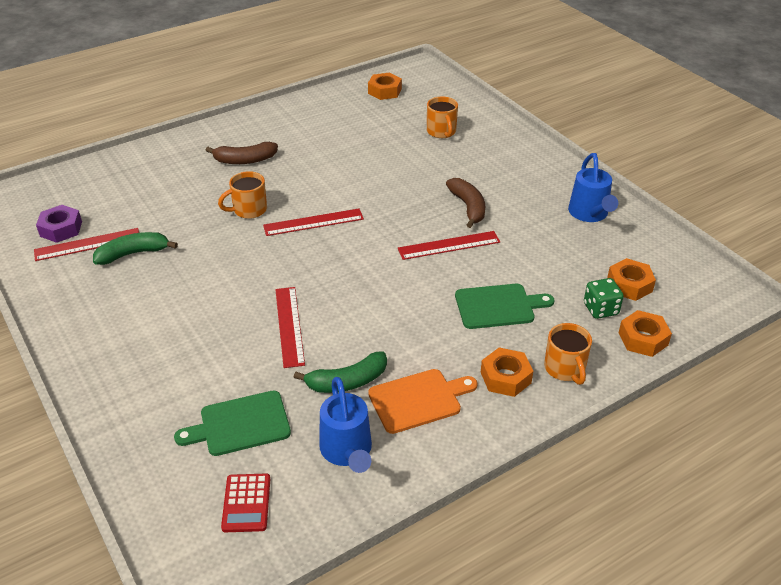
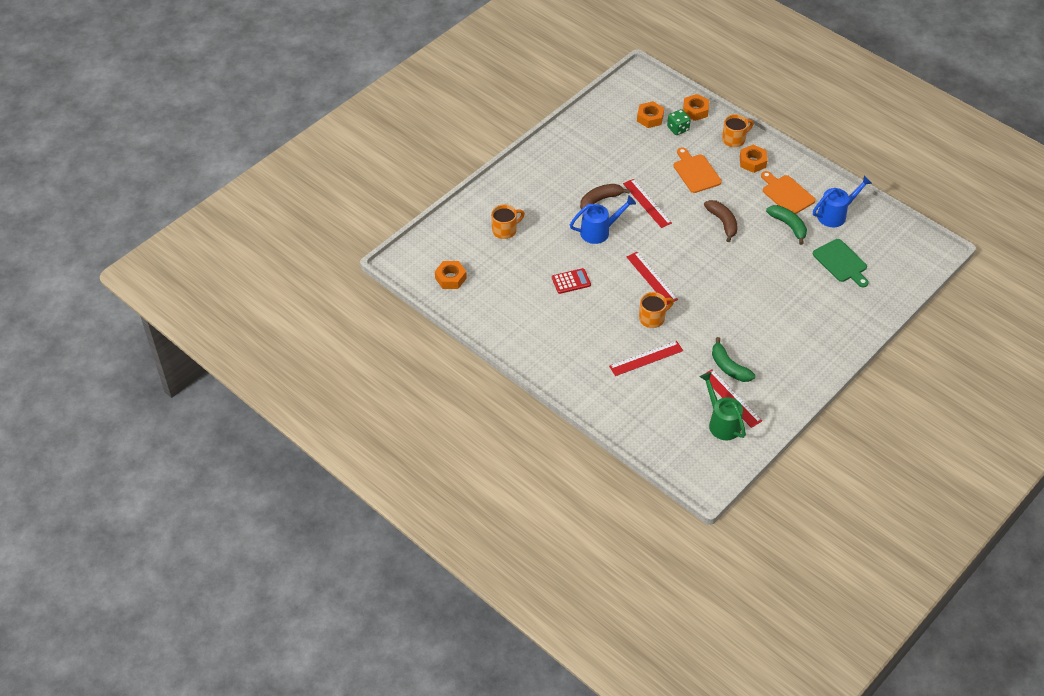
camera: 105 degrees left, 10 degrees up
(61, 229) = (721, 422): purple nut -> green watering can
(245, 160) = (590, 341): brown banana -> brown banana (723, 222)
(246, 503) = (886, 245): red calculator -> red calculator (571, 281)
(249, 210) = (652, 318): orange mug -> orange mug turned 75 degrees counterclockwise
(289, 326) = (758, 263): red ruler -> red ruler (646, 358)
(498, 306) = (695, 172): green cutting board -> orange cutting board
(589, 214) = (584, 140): blue watering can -> blue watering can (599, 231)

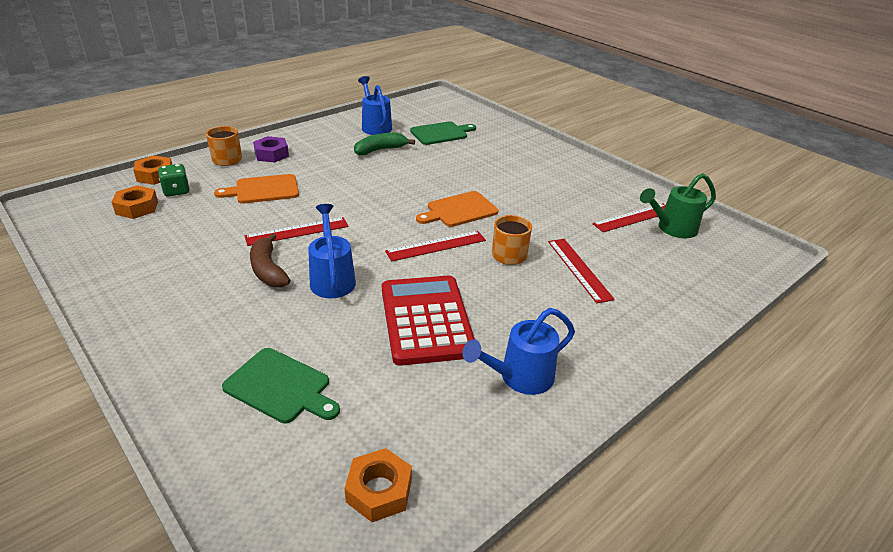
camera: 85 degrees left, 15 degrees down
(505, 230) = (281, 387): orange mug -> green cutting board
(532, 327) = (519, 377): none -> blue watering can
(571, 281) = (426, 320): red calculator -> red calculator, size x2.09
(723, 222) = (358, 184): brown banana -> none
(729, 367) = (587, 212): green banana -> none
(752, 162) = (271, 154): orange nut -> purple nut
(786, 194) = (333, 144): orange cutting board -> orange cutting board (459, 210)

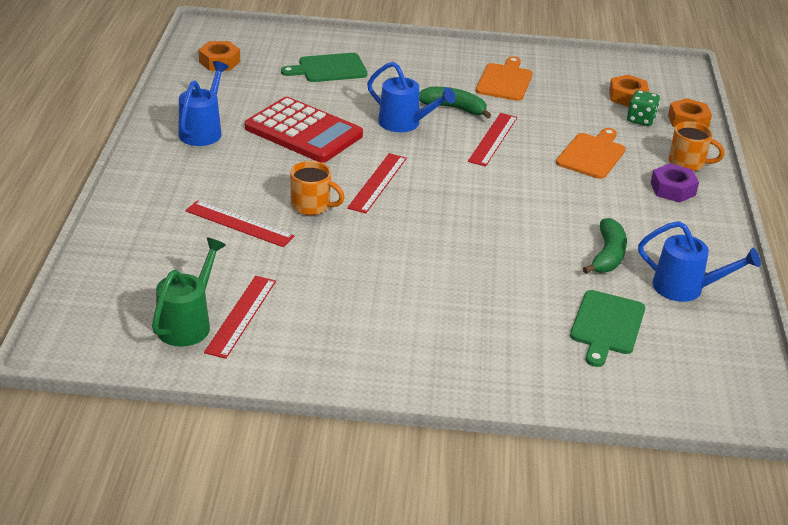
camera: 135 degrees right, 0 degrees up
(268, 270) = (454, 108): brown banana -> green banana
(459, 210) = (413, 226): orange cutting board -> orange cutting board (505, 81)

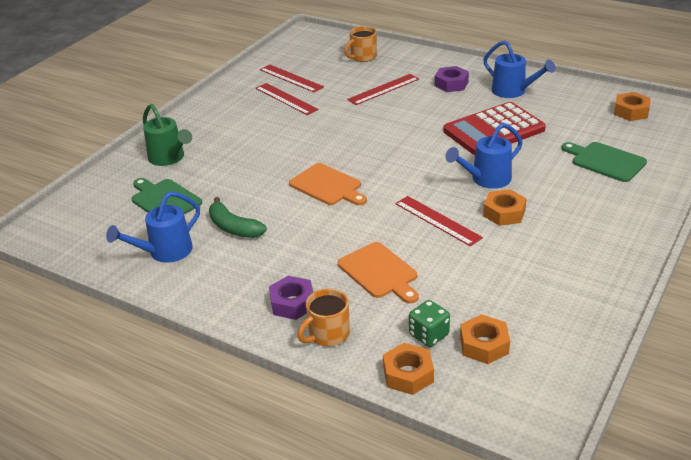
camera: 120 degrees right, 0 degrees up
(188, 323) = (298, 64): green watering can -> green watering can (169, 158)
(201, 175) = (451, 84): none -> purple nut
(312, 206) = (387, 117): orange mug -> orange mug (362, 57)
(329, 69) = (605, 161): green cutting board -> green cutting board turned 60 degrees counterclockwise
(377, 182) = (401, 148): red ruler -> red ruler (286, 99)
(454, 108) = (504, 213): green banana -> orange nut
(505, 81) = (551, 261): orange cutting board -> orange cutting board (328, 186)

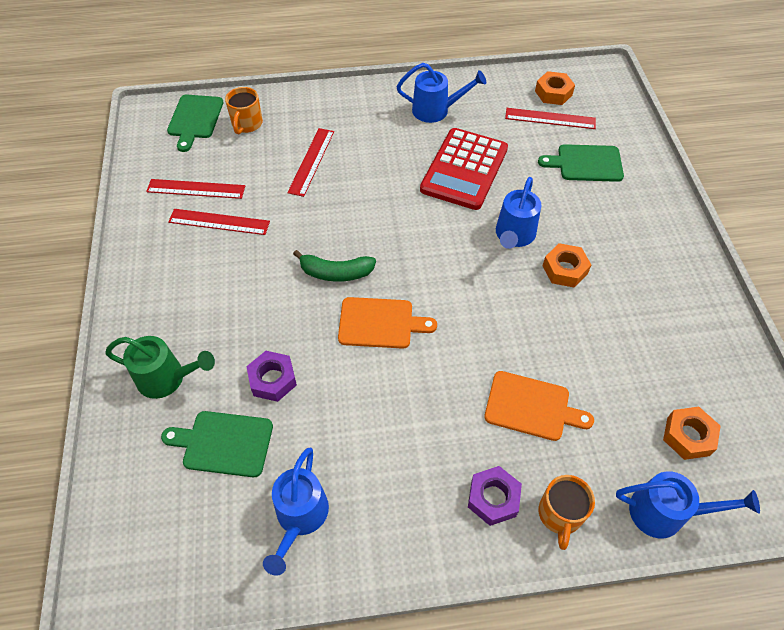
camera: 40 degrees left, 20 degrees up
(233, 228) = (340, 436): green banana -> green banana (336, 273)
(331, 44) = (195, 119): none -> green cutting board
(408, 374) = (665, 513): orange nut -> blue watering can
(429, 335) = (638, 455): green dice -> none
(437, 220) = (520, 310): red ruler -> red ruler (550, 118)
(451, 84) = (371, 125): purple nut -> purple nut (272, 380)

